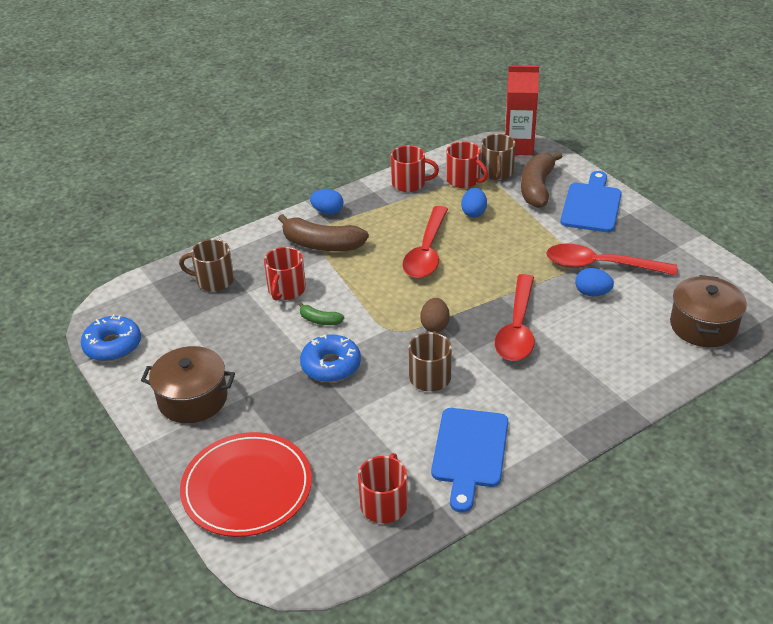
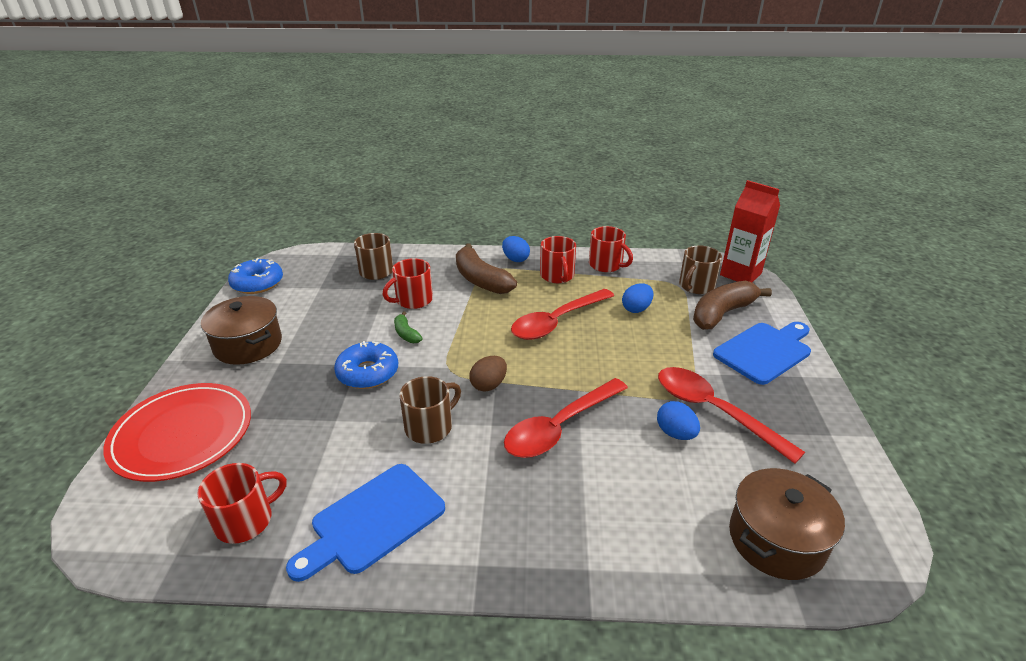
camera: 35 degrees right, 5 degrees down
(464, 180) = (657, 280): red mug -> red mug (557, 276)

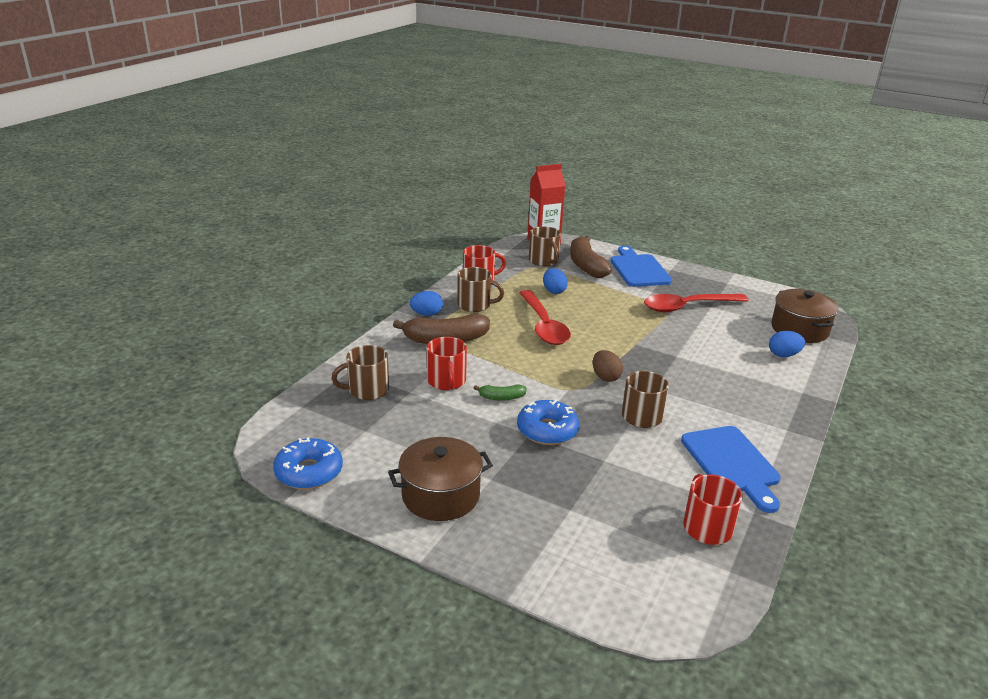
camera: 65 degrees left, 5 degrees down
(182, 434) = (570, 556): red plate -> none
(557, 276) = (475, 305): red mug -> brown mug
(560, 427) = (672, 363): red spoon -> none
(675, 433) = (701, 326): blue egg -> blue egg (783, 355)

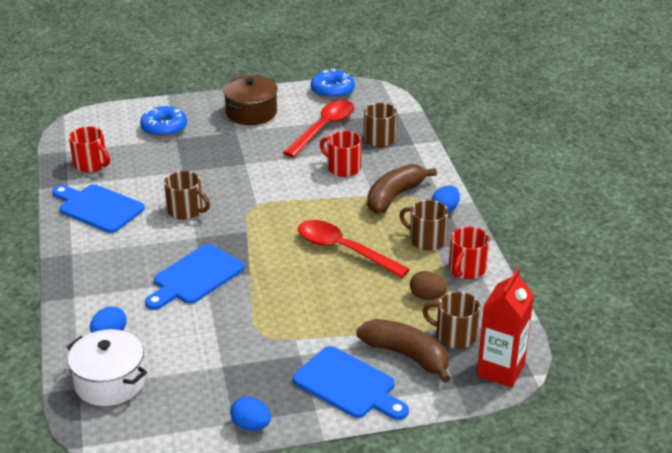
camera: 140 degrees right, 5 degrees up
(475, 305) = (426, 240): brown mug -> brown mug turned 60 degrees clockwise
(501, 397) = (292, 176): green banana -> none
(547, 430) = (237, 170): blue donut -> blue donut (164, 128)
(554, 291) = (388, 296): blue egg -> blue egg (251, 425)
(605, 377) = (241, 228): brown egg -> brown egg (427, 297)
(683, 360) = (195, 277): none -> blue cutting board
(688, 307) = (244, 350): red spoon -> red spoon (323, 128)
(799, 329) = (110, 382): brown pot -> white pot

